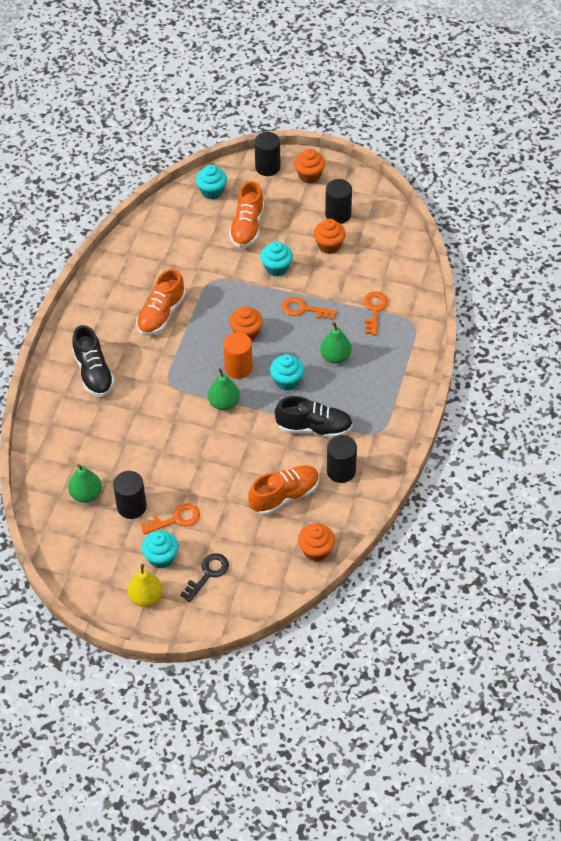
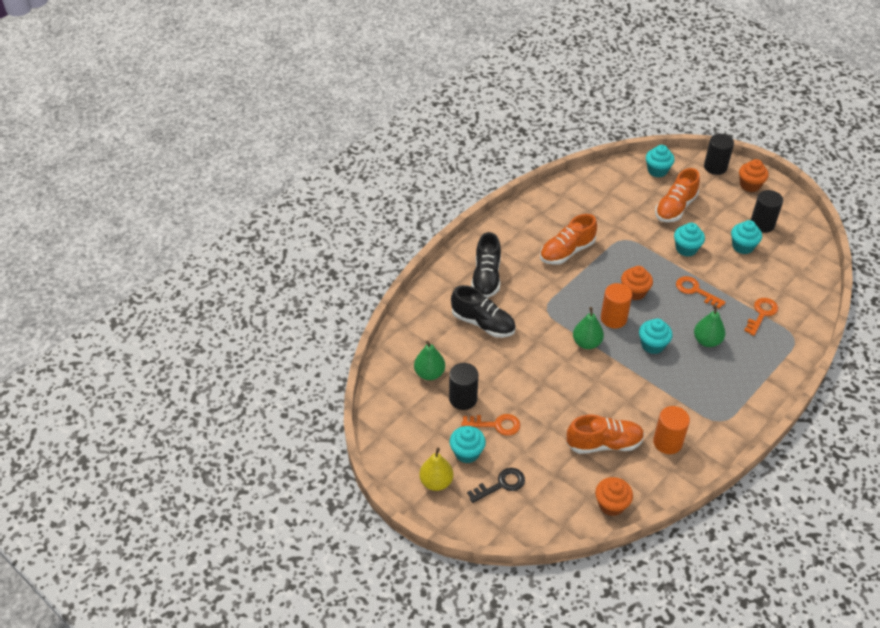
camera: 25 degrees right, 5 degrees down
(314, 428) = (659, 394): black shoe -> black shoe (483, 323)
(329, 245) = (742, 246): orange cupcake -> turquoise cupcake
(341, 471) = (667, 442): black cylinder -> orange cylinder

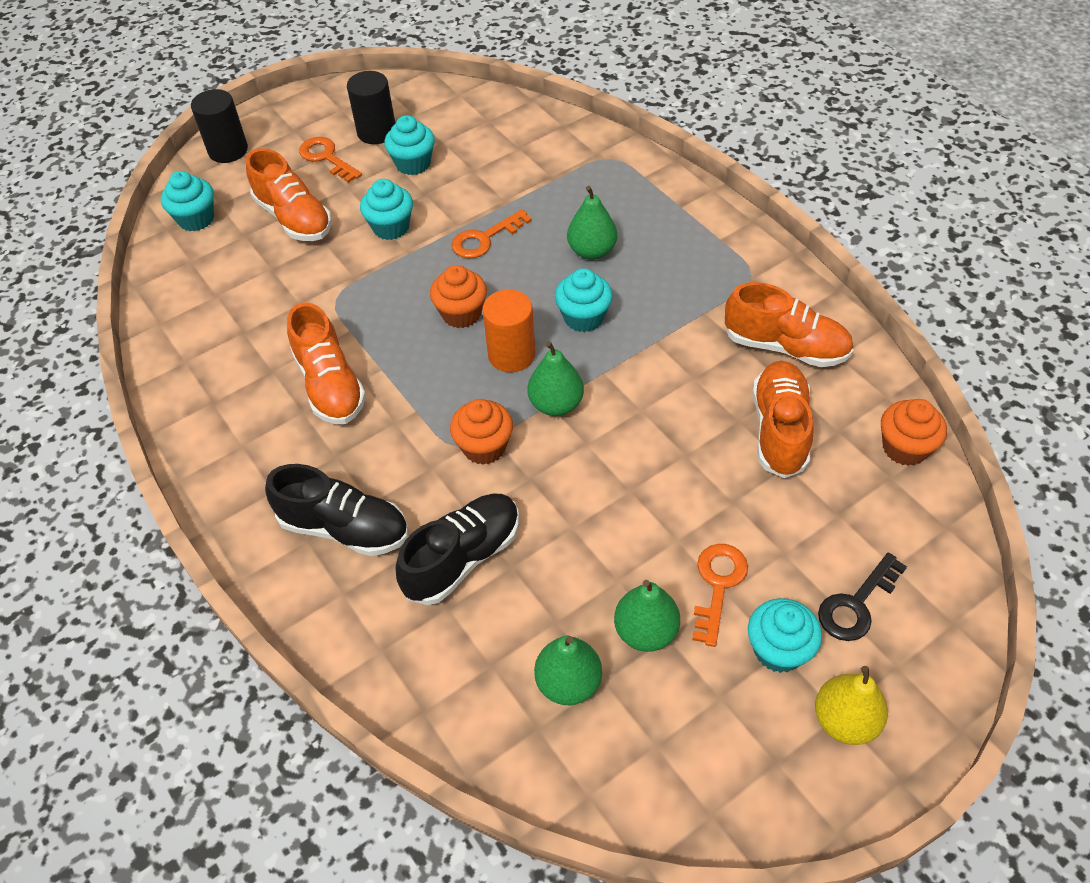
camera: 75 degrees left, 5 degrees up
(463, 399) = (645, 631): black cylinder -> green pear
(501, 484) = (856, 604): black key -> black key turned 120 degrees counterclockwise
(667, 442) = (785, 347): orange cylinder -> orange shoe
(750, 185) = (288, 124): orange cupcake -> orange cupcake (484, 447)
(761, 314) = (555, 179): orange key -> orange key (326, 158)

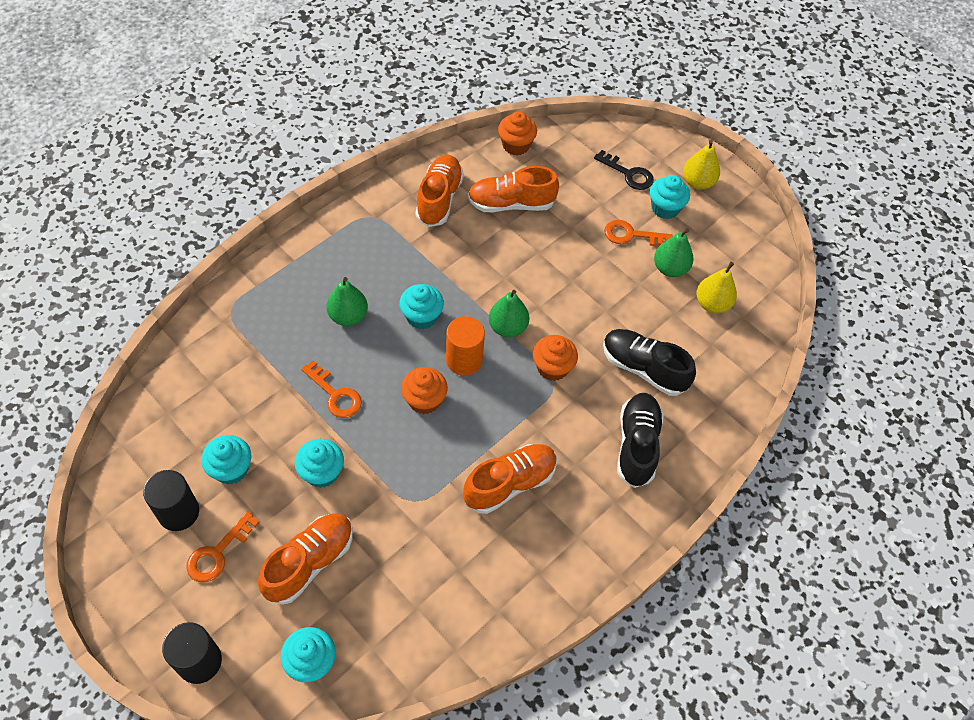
camera: 105 degrees left, 5 degrees up
(568, 683) = (712, 304): green pear -> yellow pear

